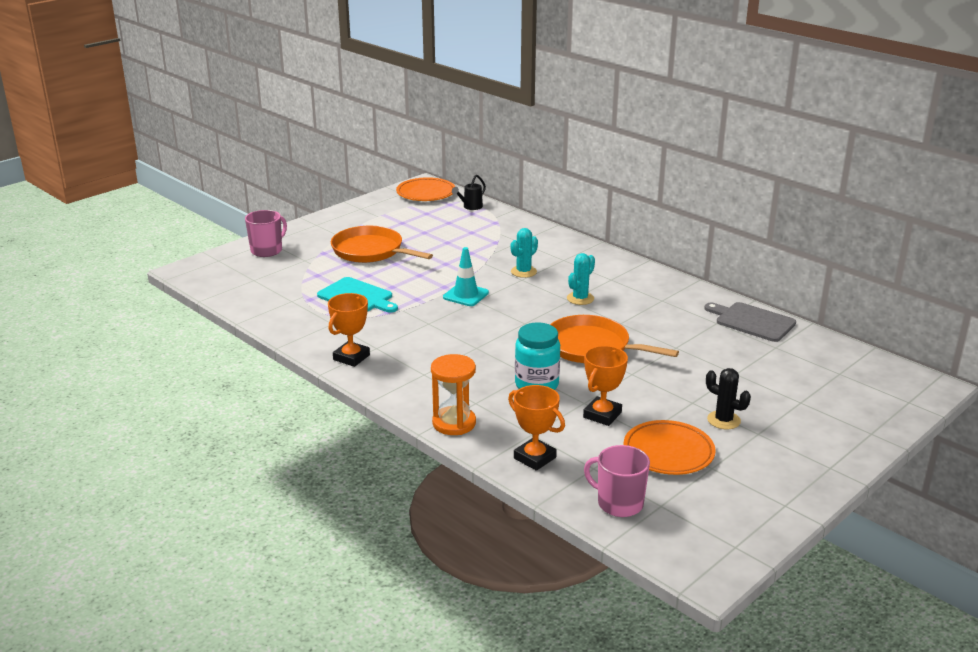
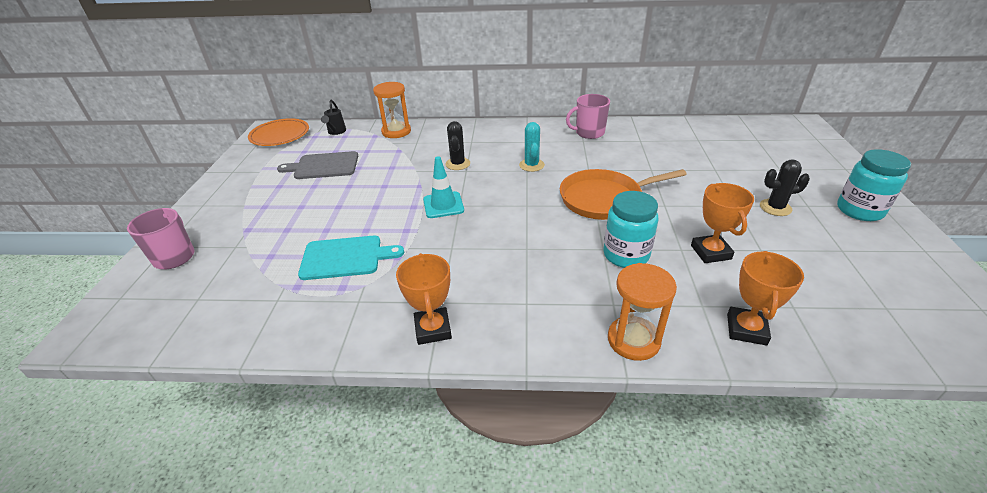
camera: 40 degrees left, 10 degrees up
(370, 251) = (296, 206): orange pan -> none
(517, 226) = (396, 131): none -> orange hourglass
(523, 272) = (458, 164): turquoise cactus -> black cactus
(535, 458) = (746, 329): orange trophy -> orange trophy turned 75 degrees counterclockwise
(619, 503) = (868, 329): pink mug -> pink mug (589, 133)
(668, 452) = (801, 256): orange plate -> none
(752, 321) = (656, 130): grey cutting board -> grey cutting board (324, 166)
(797, 459) = (859, 210): none -> turquoise jar

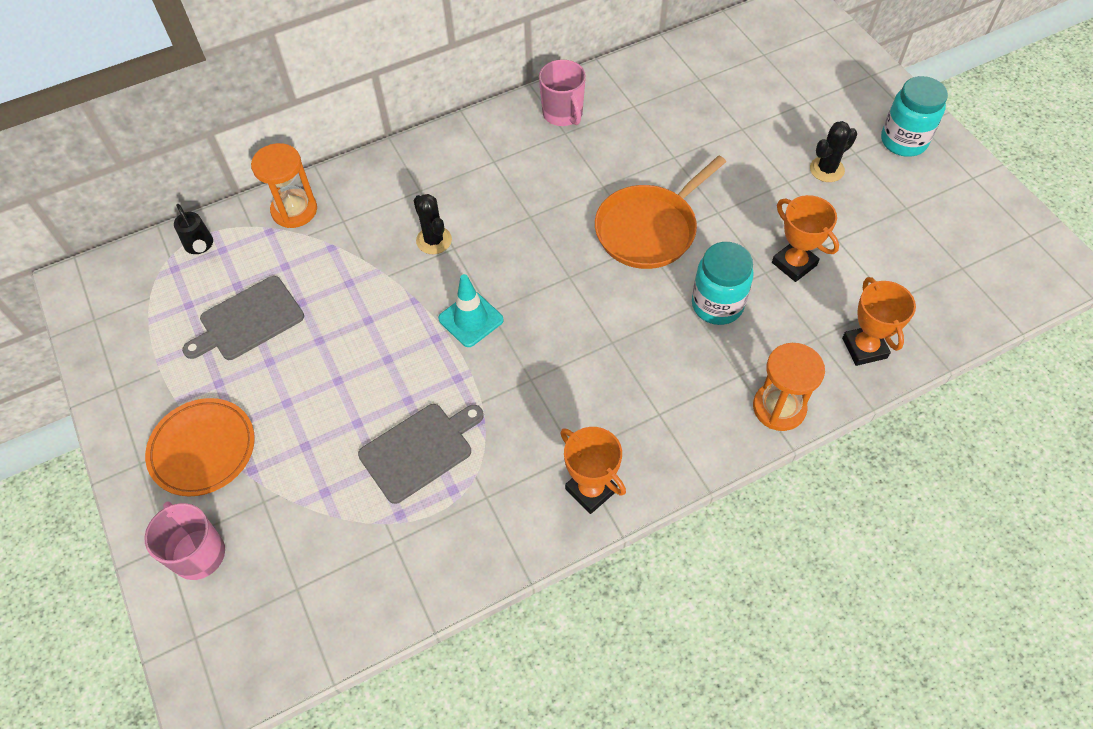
camera: 30 degrees left, 20 degrees up
(280, 136) = (115, 289): orange plate -> orange plate (203, 449)
(345, 257) = (419, 450): turquoise cutting board -> grey cutting board
(531, 165) = (530, 205): turquoise cactus -> none
(589, 133) = (563, 114): pink mug -> pink mug turned 75 degrees counterclockwise

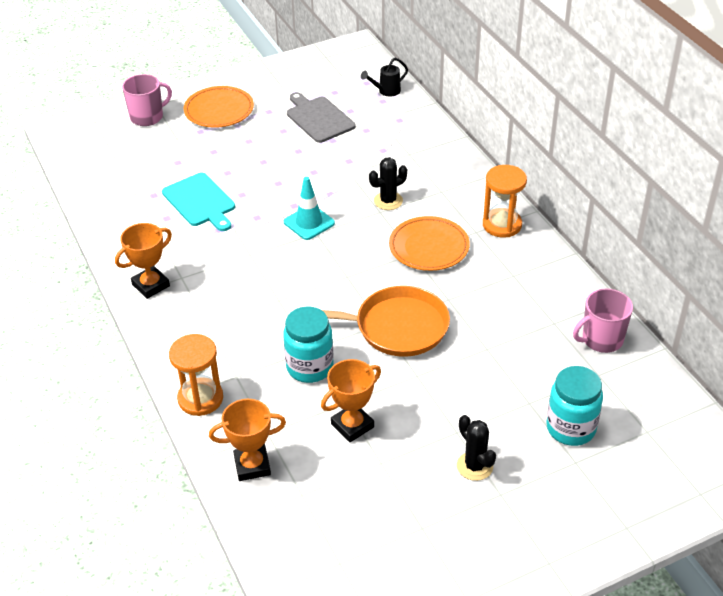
camera: 90 degrees right, 15 degrees down
(294, 210) = (420, 130): orange hourglass -> orange hourglass (502, 225)
(419, 450) = (200, 201): grey cutting board -> turquoise cutting board
(519, 202) = (429, 247): none -> orange plate
(563, 114) = (538, 274): pink mug -> pink mug (601, 339)
(649, 229) = (397, 327): orange pan -> orange pan turned 135 degrees clockwise
(903, 141) = (520, 542): turquoise jar -> turquoise jar (571, 428)

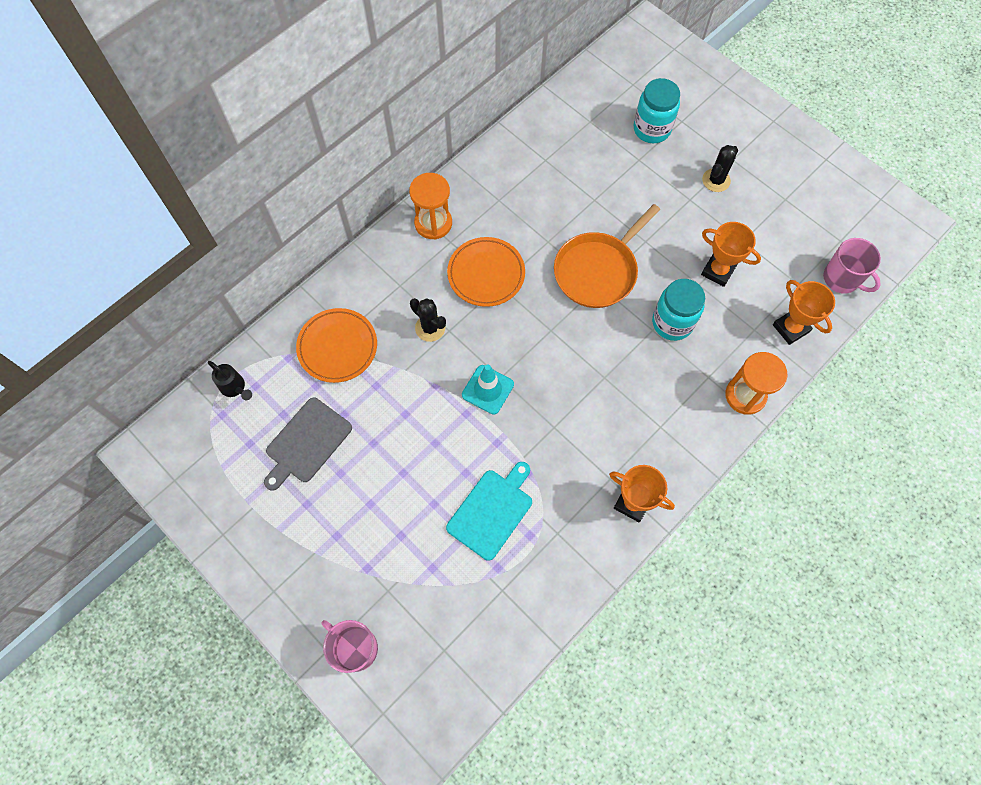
camera: 110 degrees left, 25 degrees up
(219, 111) = (320, 563): orange plate -> orange plate (337, 347)
(397, 327) = (598, 271): orange pan -> orange pan turned 120 degrees counterclockwise
(601, 339) = (551, 125): pink mug -> pink mug (842, 279)

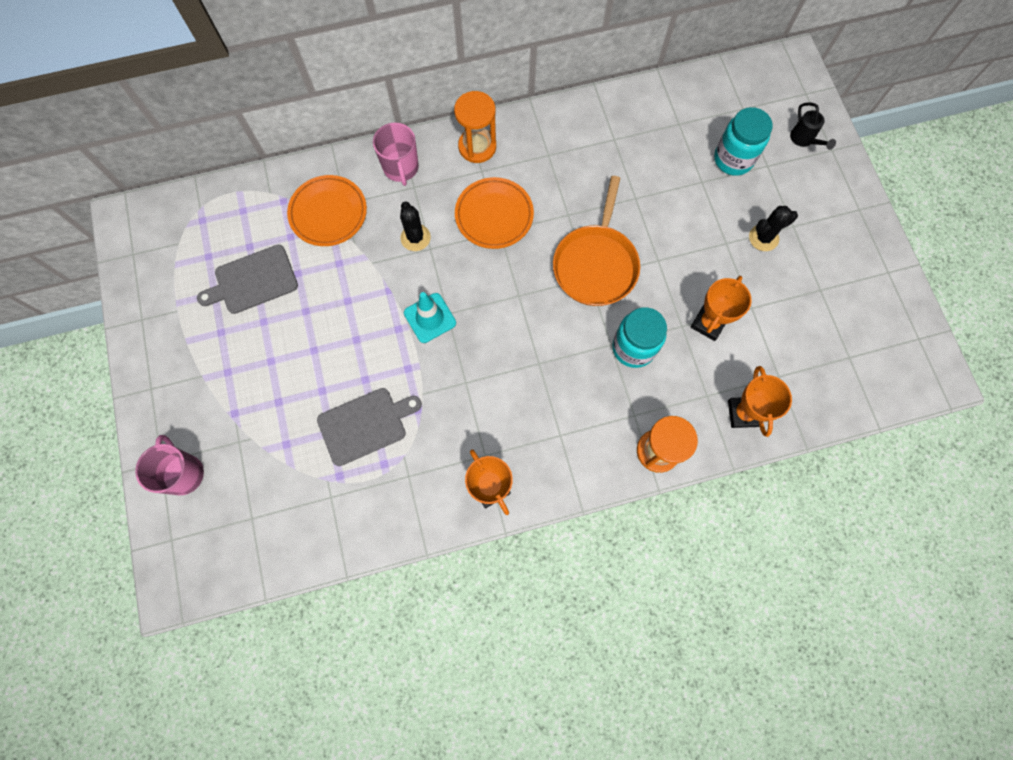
camera: 30 degrees right, 5 degrees up
(235, 388) = (225, 203): black watering can -> black watering can (804, 140)
(491, 511) = (365, 425): turquoise cutting board -> grey cutting board
(598, 271) = (596, 265): orange pan -> orange pan turned 60 degrees counterclockwise
(718, 271) = (708, 323): orange trophy -> orange trophy turned 60 degrees clockwise
(842, 279) = (826, 394): pink mug -> pink mug (401, 168)

